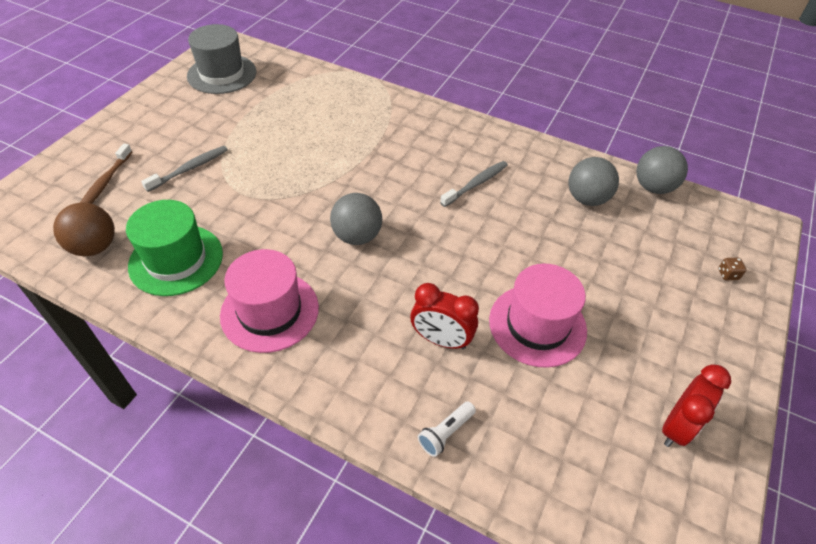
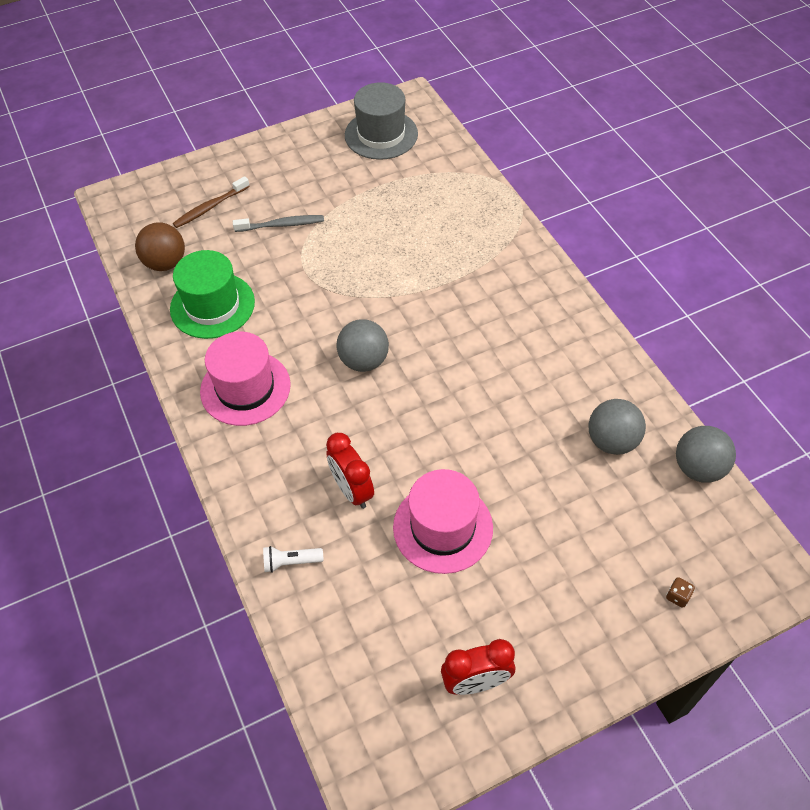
camera: 40 degrees right, 5 degrees up
(476, 184) = (515, 367): grey toothbrush -> none

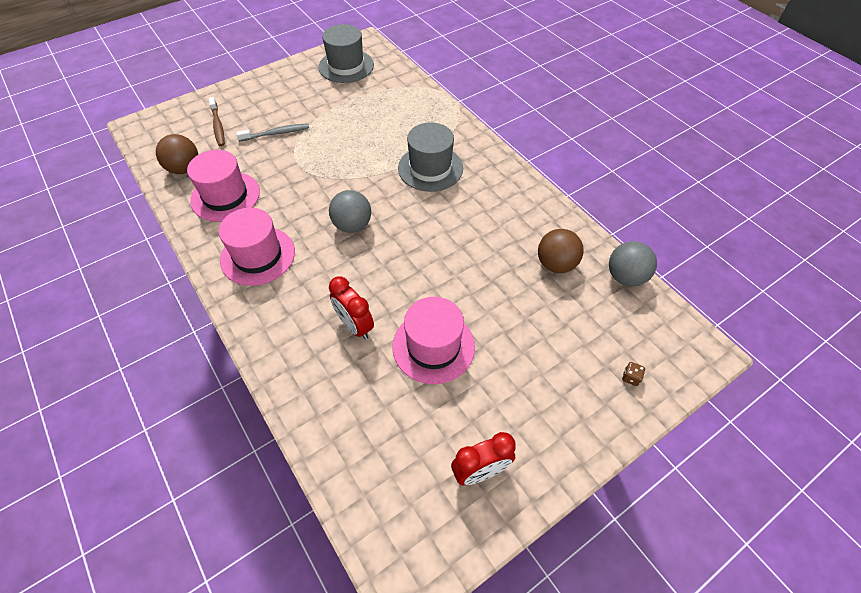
camera: 10 degrees left, 0 degrees up
(210, 207) = (218, 126): brown toothbrush -> brown toothbrush turned 60 degrees counterclockwise
(212, 305) = (225, 196): green hat -> pink hat
(291, 562) = (309, 390): white flashlight -> none
(472, 293) = (430, 168): none -> grey hat
(612, 441) = (556, 264): grey ball -> brown ball

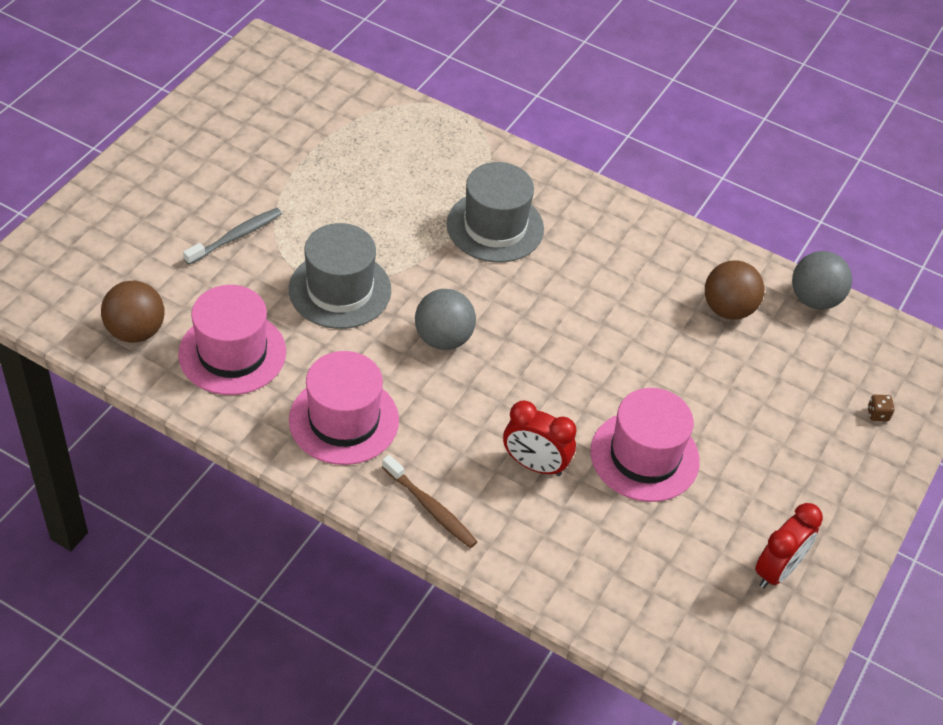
camera: 30 degrees left, 5 degrees down
(218, 126) = (134, 250): brown toothbrush -> brown toothbrush (431, 508)
(346, 66) = (264, 98): grey hat -> grey hat (340, 290)

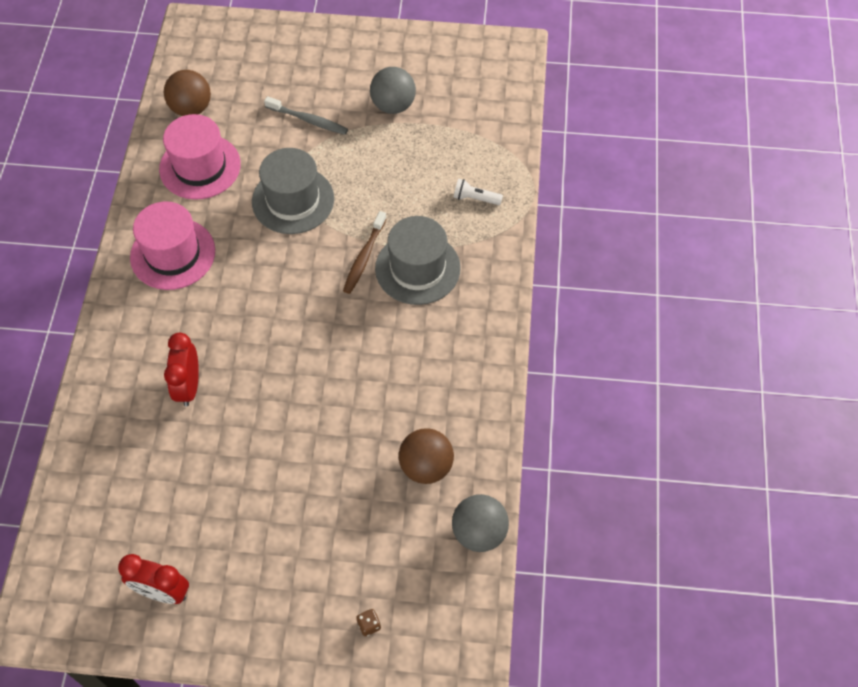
camera: 70 degrees right, 10 degrees up
(431, 508) = (119, 337): brown toothbrush -> brown toothbrush (364, 257)
(436, 152) = (475, 198): none -> white flashlight
(443, 338) = (281, 281): grey ball -> grey ball (393, 105)
(644, 456) = (233, 457): pink hat -> none

